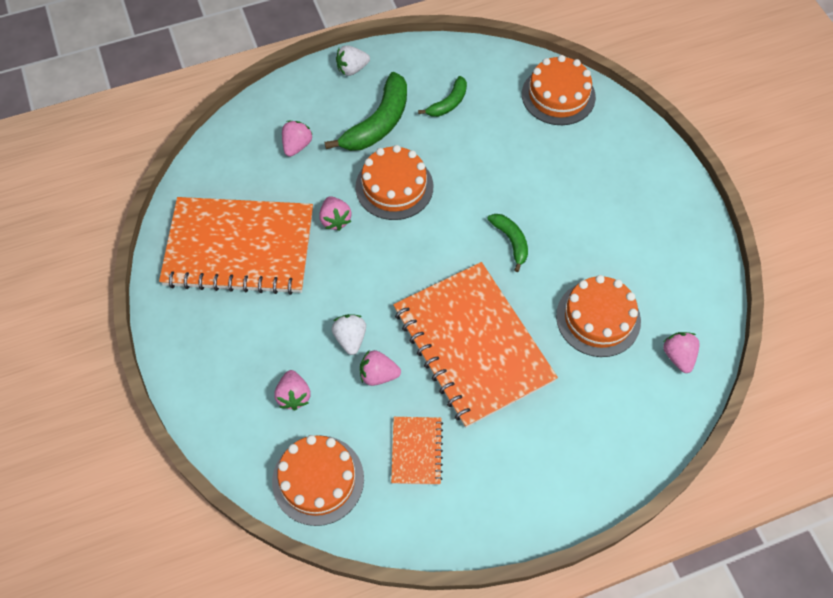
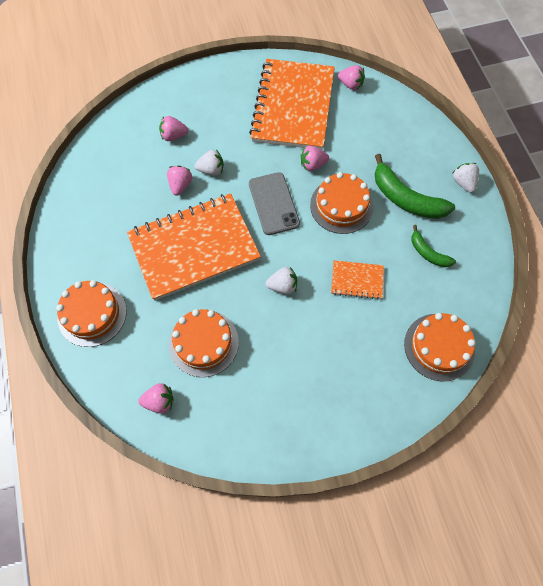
camera: 95 degrees right, 5 degrees up
(297, 146) = (383, 142): pink strawberry -> pink strawberry (350, 85)
(318, 480) = (112, 147): orange cake -> orange cake (92, 314)
(398, 260) = (273, 203): none -> grey phone
(416, 451) = (119, 204): orange notebook -> orange notebook (357, 280)
(511, 241) = (282, 286): green banana -> white strawberry

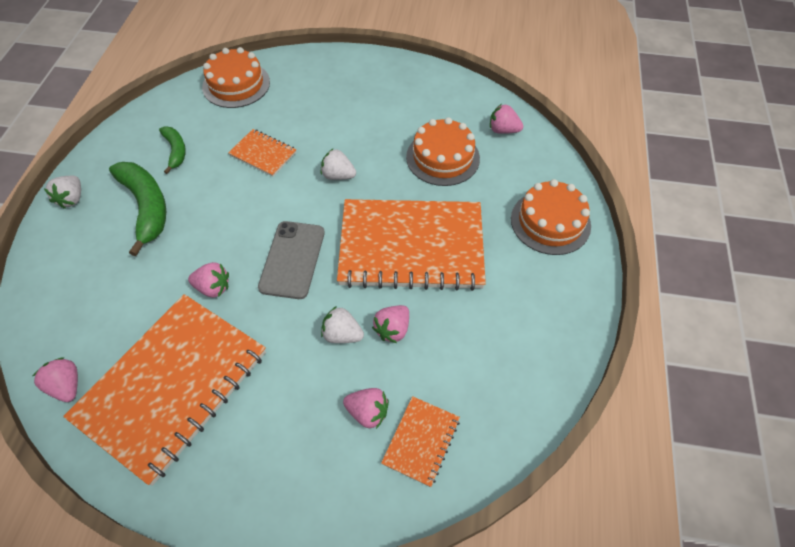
camera: 155 degrees left, 10 degrees down
(137, 134) = (421, 441): none -> orange notebook
(341, 206) = (220, 227): orange cake -> none

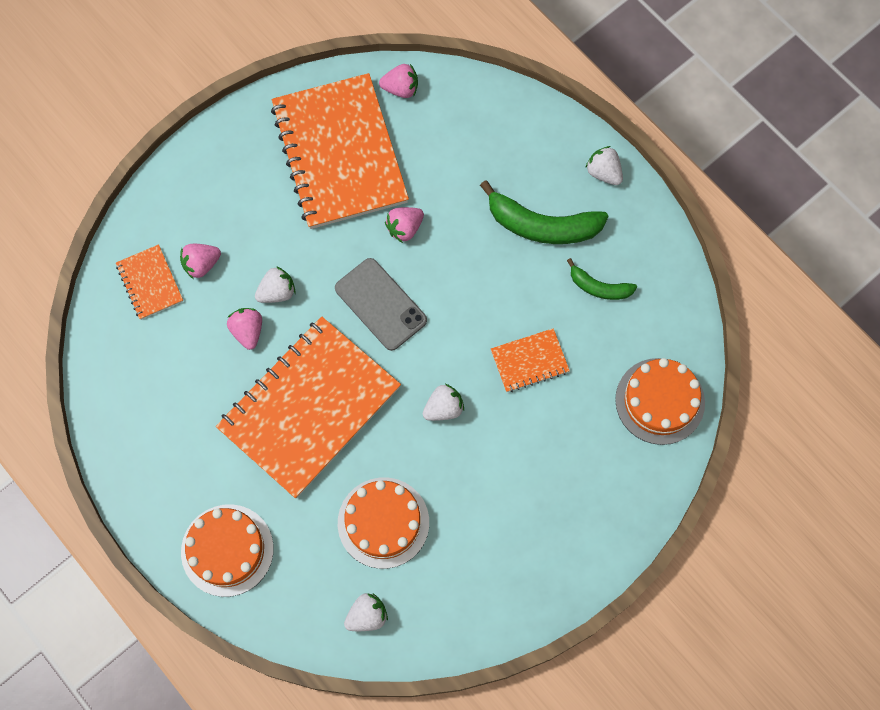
camera: 130 degrees right, 15 degrees up
(503, 130) = (367, 616): pink strawberry -> white strawberry

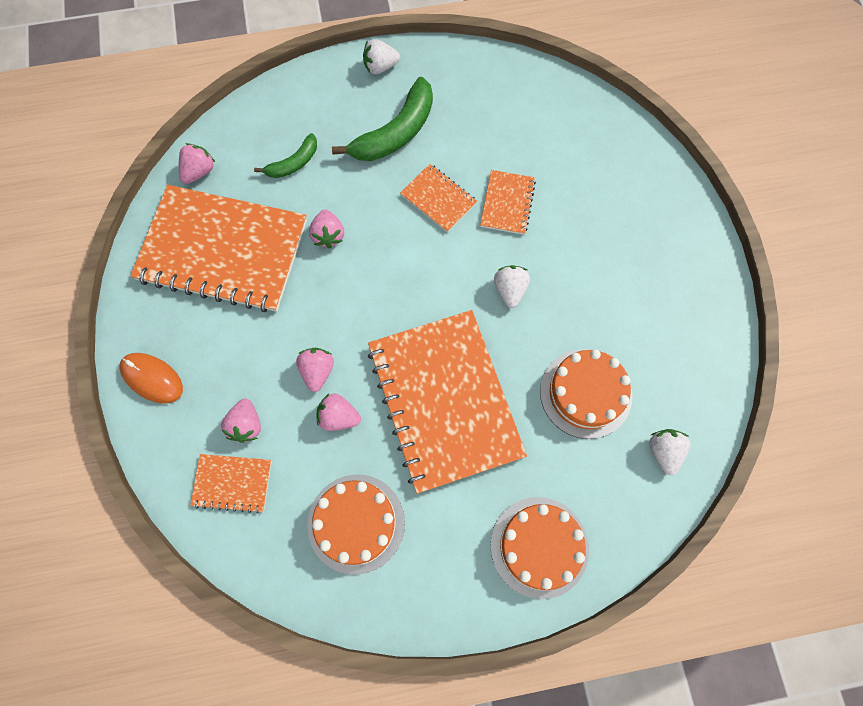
camera: 60 degrees left, 0 degrees up
(199, 170) = (152, 378): none -> orange mouse
(277, 292) = (317, 371): white strawberry -> pink strawberry
(380, 304) = (385, 291): grey phone -> none
(496, 299) = (438, 199): none -> orange notebook
(599, 287) = (475, 121): green banana -> green banana (293, 163)
(660, 401) = (595, 130): orange cake -> orange cake (356, 523)

